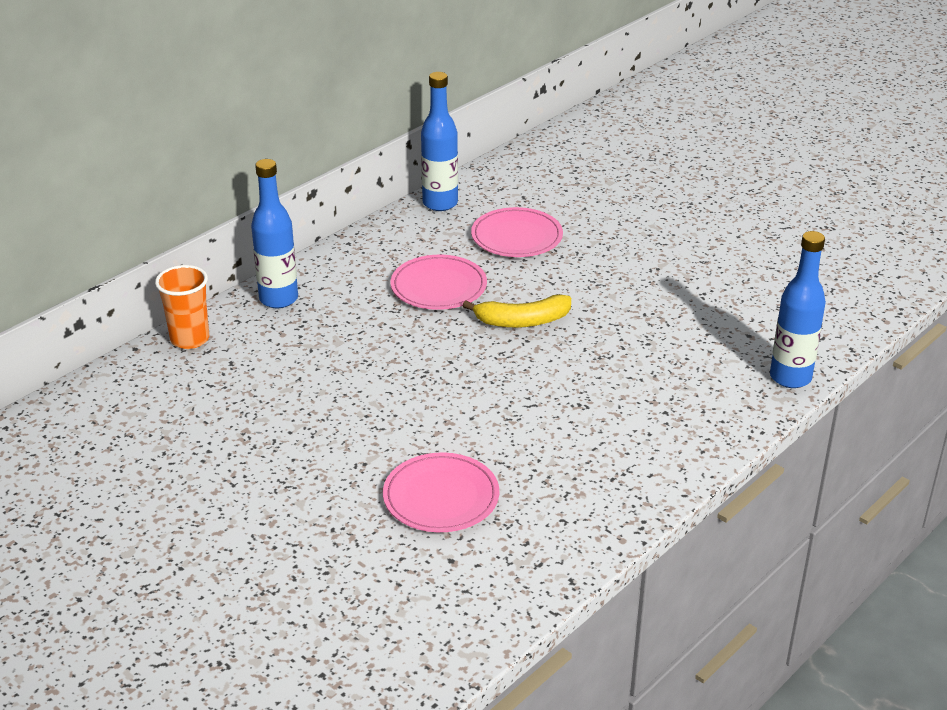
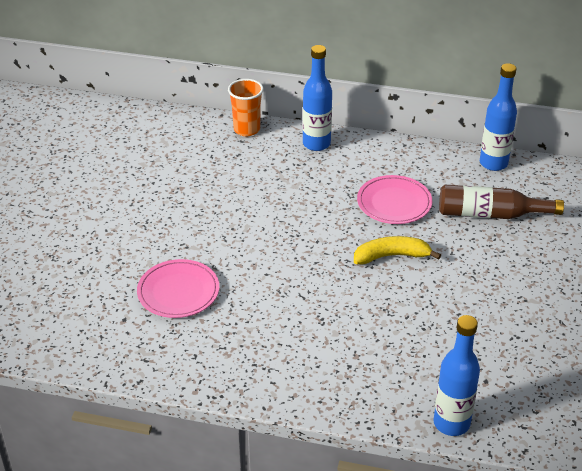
camera: 60 degrees right, 5 degrees up
(516, 237) = (490, 214): pink plate -> brown bottle
(522, 321) = (391, 256): yellow banana -> yellow banana turned 120 degrees clockwise

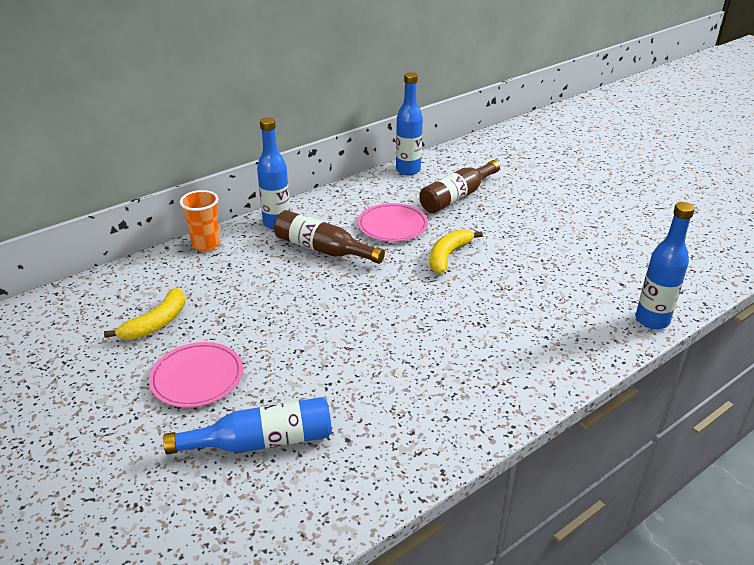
camera: 50 degrees left, 5 degrees down
(84, 282) = (261, 441): none -> blue bottle
(139, 166) = (156, 323): none -> yellow banana
(178, 291) = (353, 385): pink plate -> pink plate (197, 377)
(313, 186) = (323, 249): none -> brown bottle

